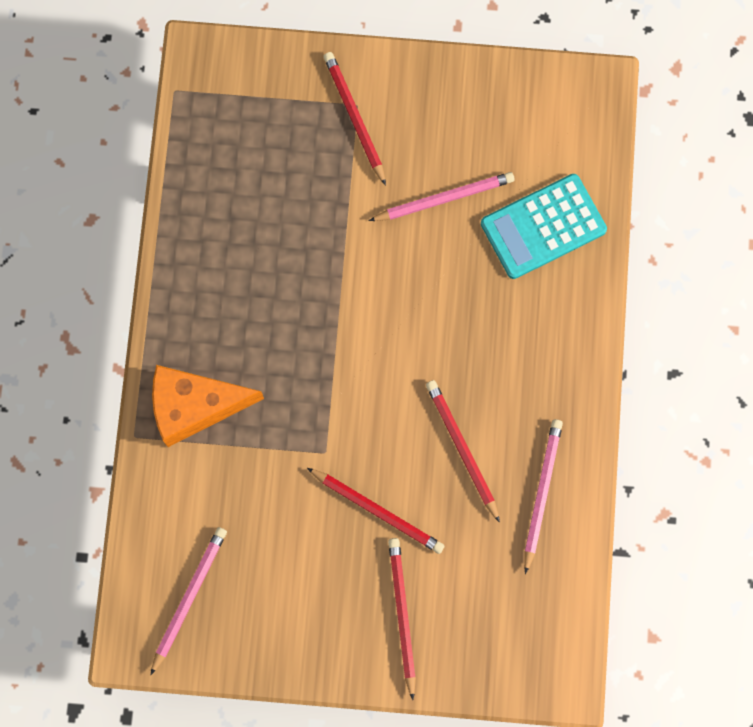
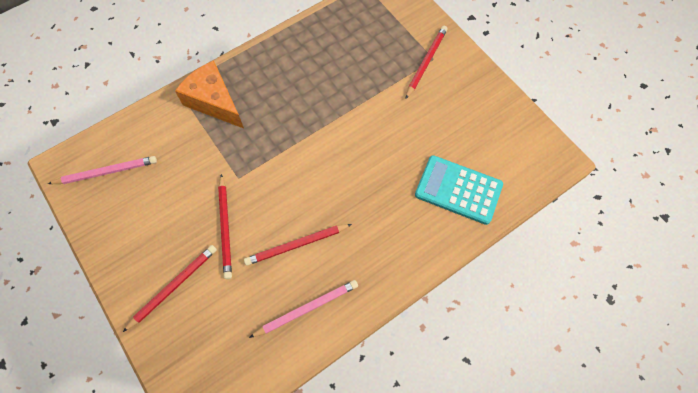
camera: 50 degrees right, 10 degrees down
(444, 199) = (425, 131): pink pencil -> none
(462, 449) = (297, 245): red pencil -> red pencil turned 135 degrees counterclockwise

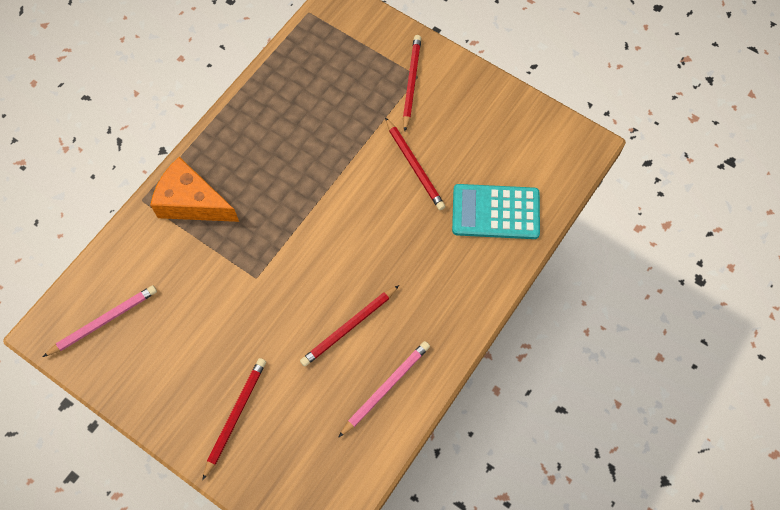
camera: 20 degrees left, 0 degrees up
(225, 227) = (265, 335): red pencil -> red pencil (414, 166)

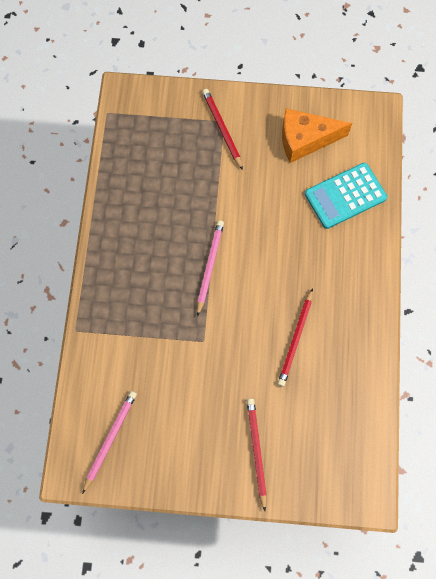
camera: 30 degrees left, 5 degrees up
(192, 202) = (116, 310): orange cheese -> orange cheese (305, 140)
(385, 388) = (350, 368): pink pencil -> pink pencil (210, 267)
(414, 166) = (265, 192): red pencil -> none

